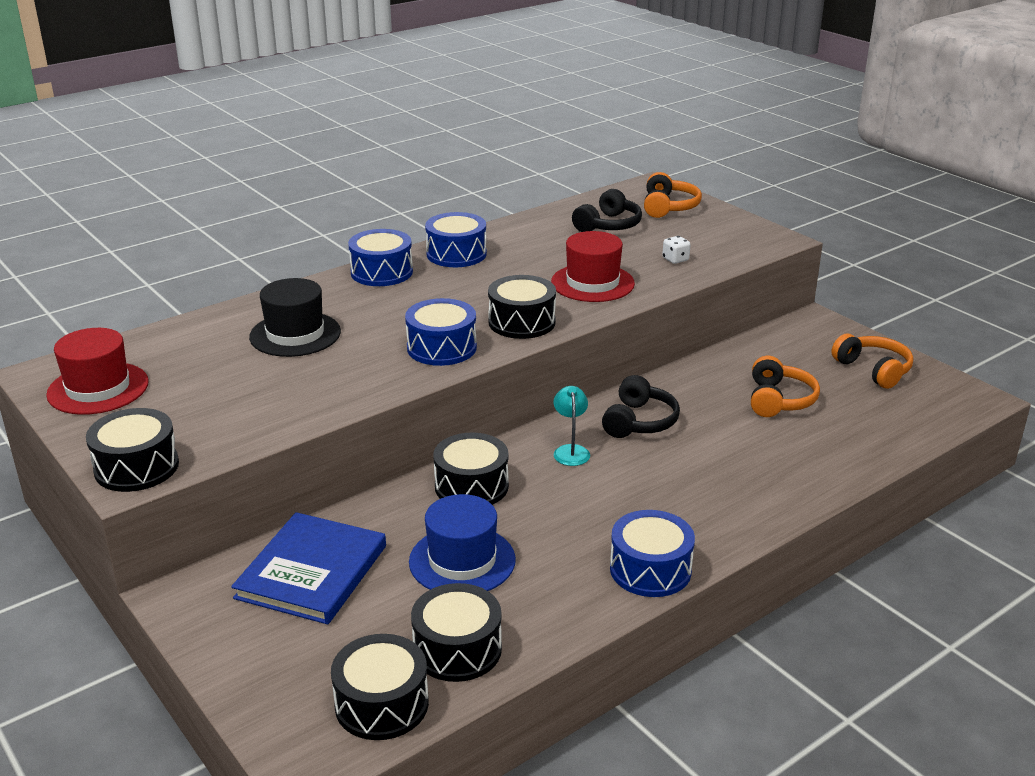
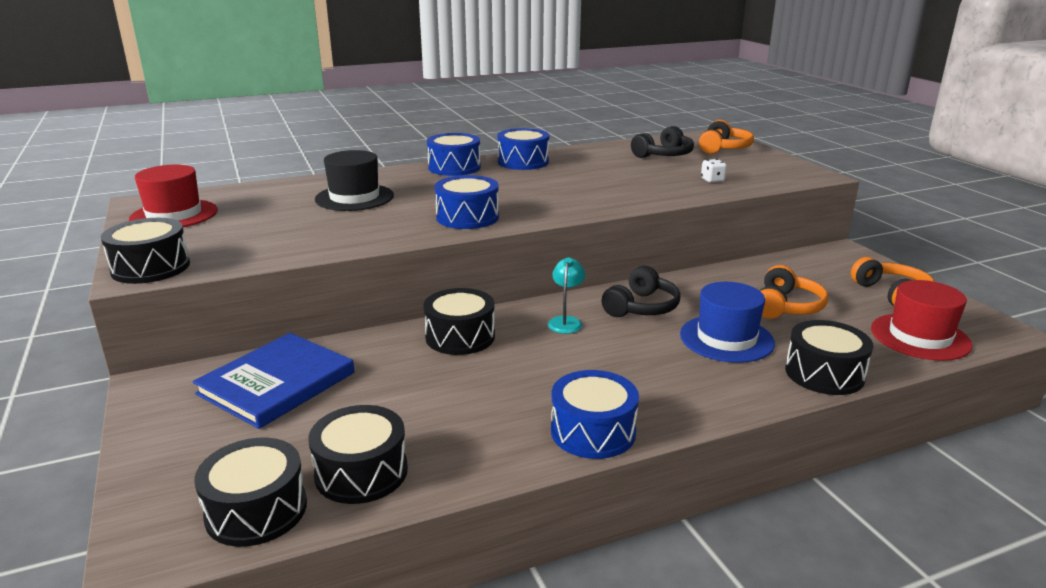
camera: 15 degrees right, 5 degrees down
(462, 561) = (414, 395): blue hat -> blue hat (726, 338)
(521, 322) = (549, 207): black drum -> black drum (824, 373)
(592, 283) = (628, 188): red hat -> red hat (920, 337)

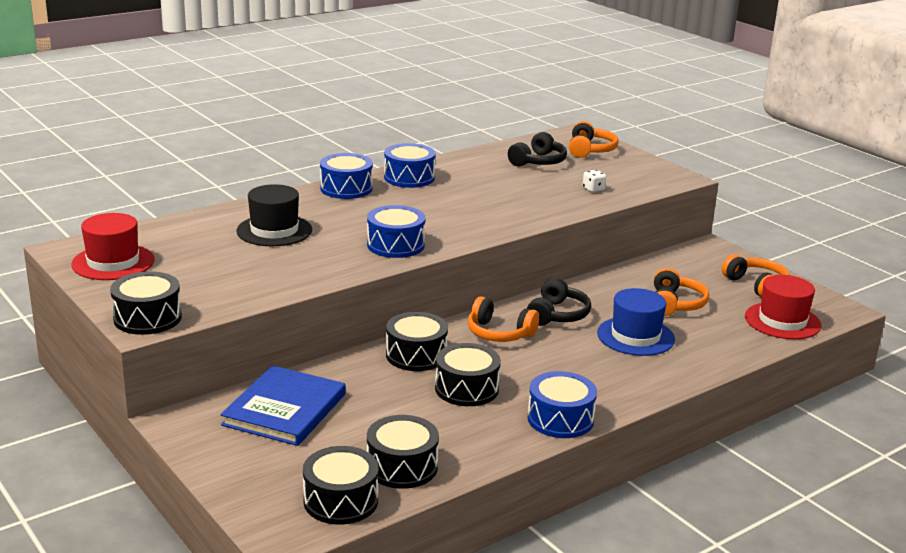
camera: 15 degrees left, 0 degrees up
(566, 321) = (499, 333): turquoise lamp -> orange headphones
(824, 373) = (717, 358): black drum -> black drum (466, 389)

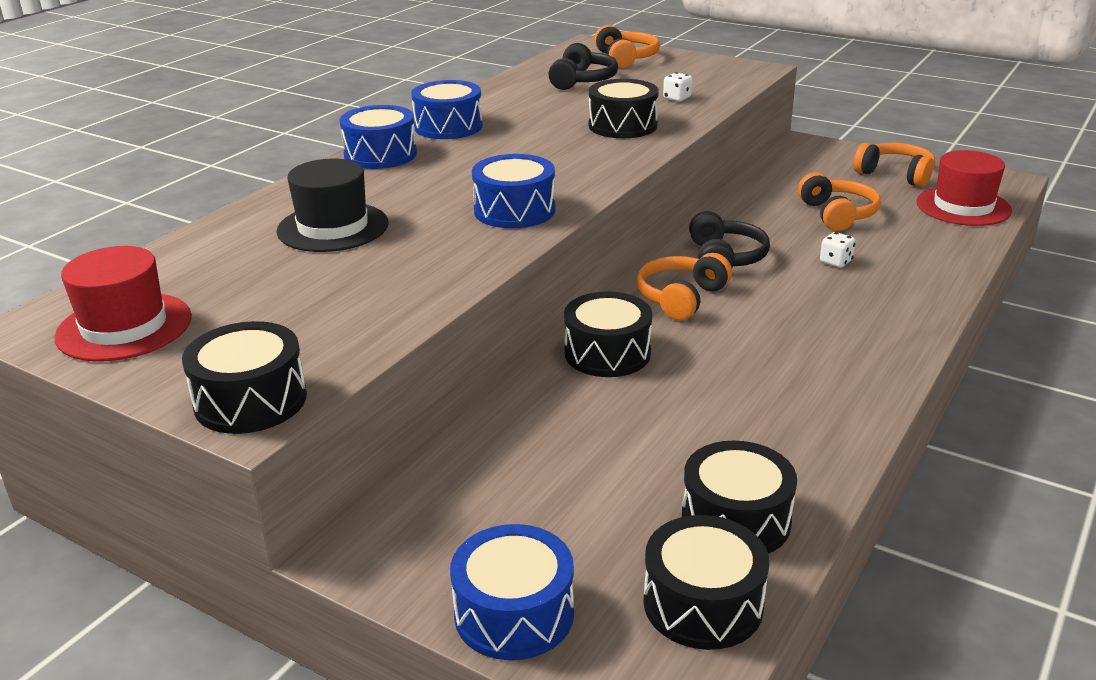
camera: 20 degrees left, 5 degrees up
(284, 409) = (500, 482): blue book -> none
(466, 389) = (711, 381): black drum -> black drum (622, 126)
(499, 333) = (681, 298): orange headphones -> orange headphones turned 120 degrees clockwise
(560, 419) = (861, 389): blue drum -> blue drum (514, 613)
(635, 336) = (835, 262): blue hat -> white dice

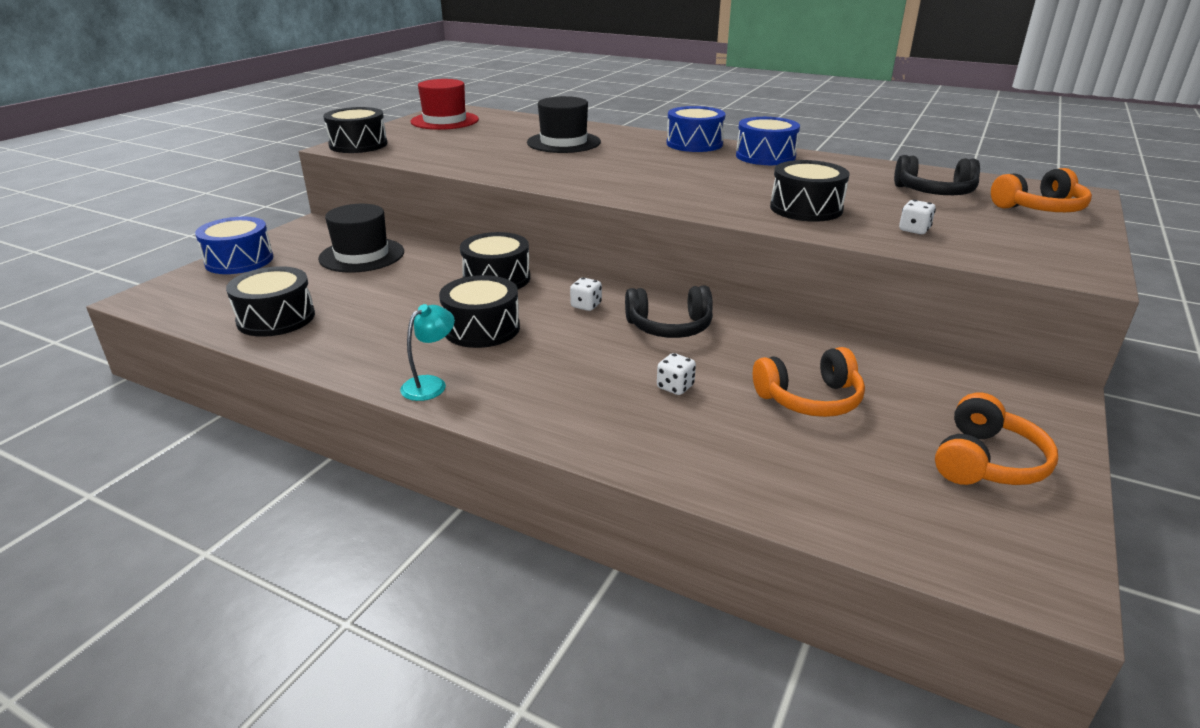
camera: 85 degrees right, 0 degrees up
(512, 472) = (362, 255): none -> black hat
(514, 210) = (594, 180): blue drum -> none
(681, 298) = (586, 305): orange headphones -> white dice
(703, 604) = (208, 306): black drum -> black drum (482, 328)
(869, 380) = (431, 384): none -> turquoise lamp
(963, 206) = (893, 512): red hat -> none

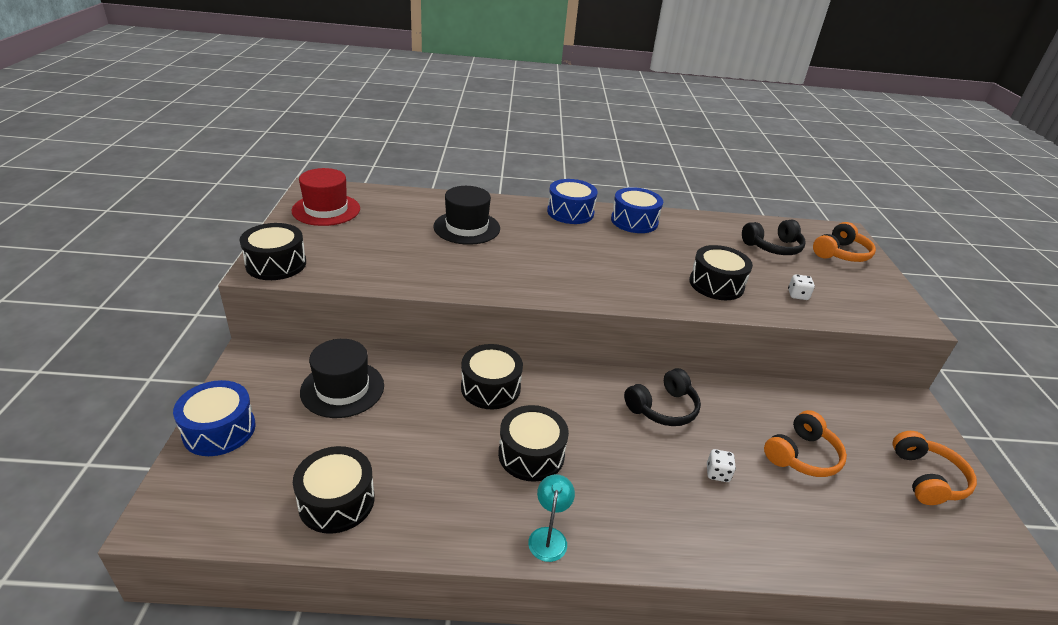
camera: 30 degrees left, 5 degrees up
(586, 305) = (586, 401): white dice -> none

